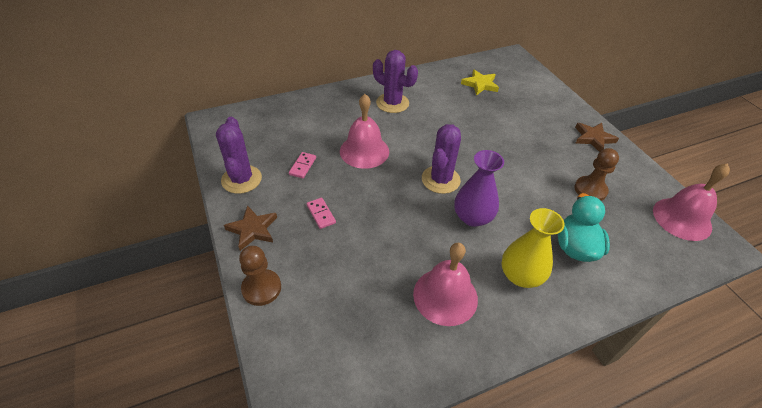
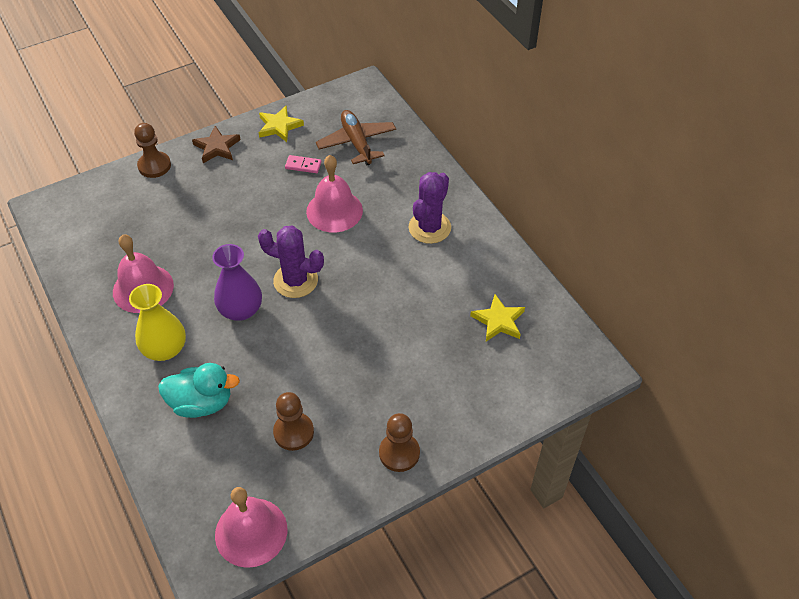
camera: 85 degrees right, 5 degrees up
(241, 179) = (279, 126): purple cactus -> yellow star
(285, 131) = (357, 143): none -> brown plane
(321, 214) = (238, 189): pink domino -> none
(593, 138) = (399, 453): brown star -> brown pawn

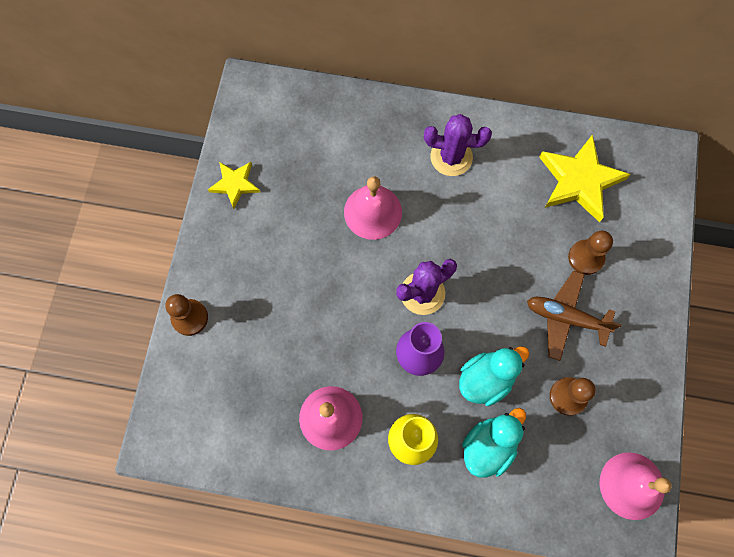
camera: 50 degrees left, 20 degrees up
(217, 147) = (214, 251): brown star -> none
(259, 365) = (486, 379): none -> turquoise duck
(303, 165) = (300, 199): pink domino -> none
(357, 143) = (311, 140): brown plane -> brown plane (566, 317)
(399, 453) = (641, 336): brown pawn -> brown pawn (585, 258)
(429, 227) = (451, 157): purple cactus -> purple cactus turned 60 degrees counterclockwise
(498, 321) = (579, 181): yellow star -> yellow star, size x1.75

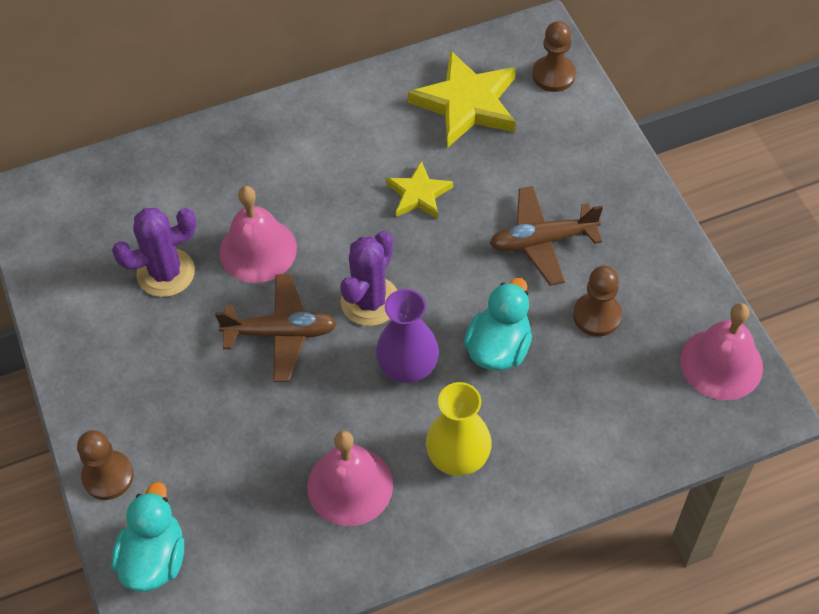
camera: 30 degrees left, 15 degrees down
(235, 184) = (72, 306): yellow star -> yellow star (419, 194)
(351, 282) = (281, 333): none -> brown plane
(451, 157) = (311, 150): purple cactus -> purple cactus (166, 273)
(488, 446) = (546, 412): turquoise duck -> turquoise duck (154, 558)
(585, 258) = (524, 173): brown pawn -> brown pawn (553, 75)

